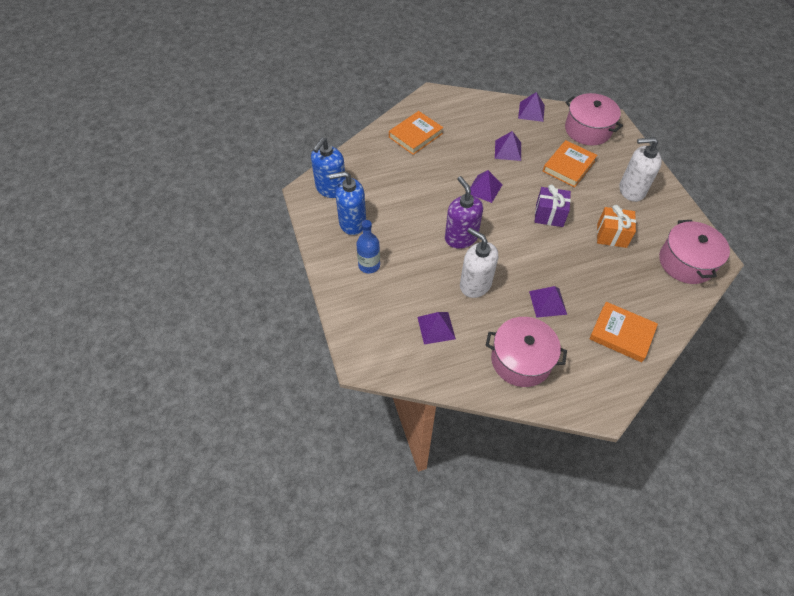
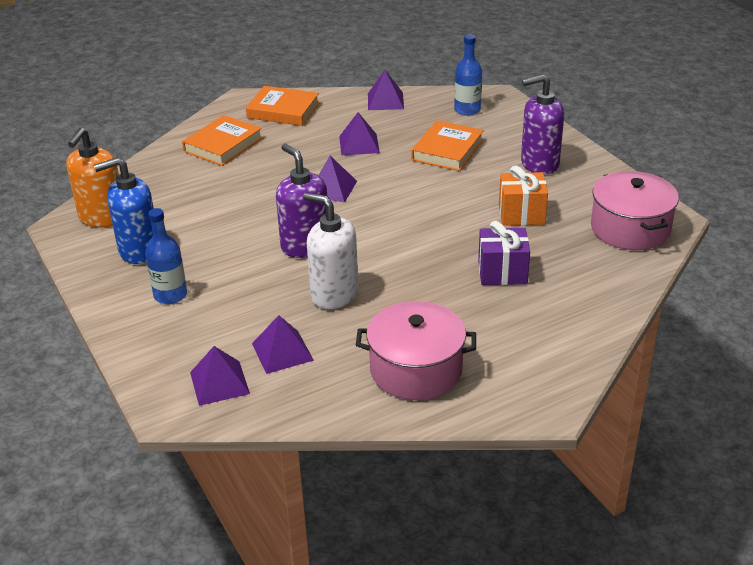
camera: 10 degrees left, 20 degrees down
(331, 189) = (102, 218): blue soap dispenser -> orange soap dispenser
(548, 302) = (444, 299): purple pyramid -> purple pyramid (219, 383)
(549, 215) = (429, 204): purple gift -> purple gift (502, 272)
(588, 129) = (467, 110): pink pot -> blue bottle
(621, 334) = (556, 318): orange book -> orange book (283, 110)
(631, 190) = (539, 164): white soap dispenser -> purple soap dispenser

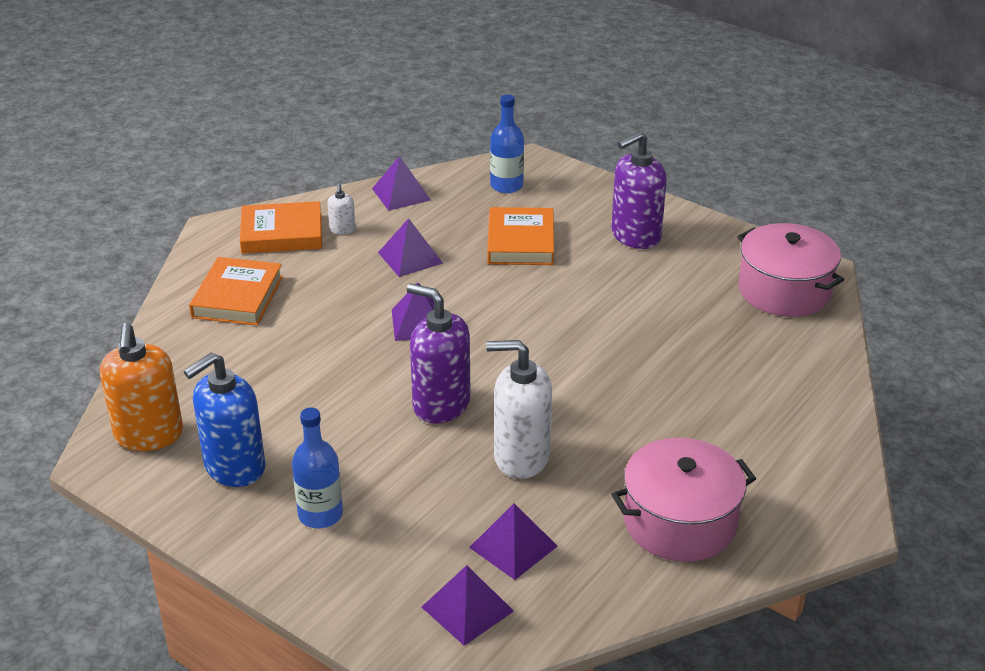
camera: 25 degrees left, 0 degrees up
(326, 116) = (342, 229): none -> white soap dispenser
(502, 272) = (689, 378): purple gift -> none
(521, 214) = (659, 302): orange gift -> none

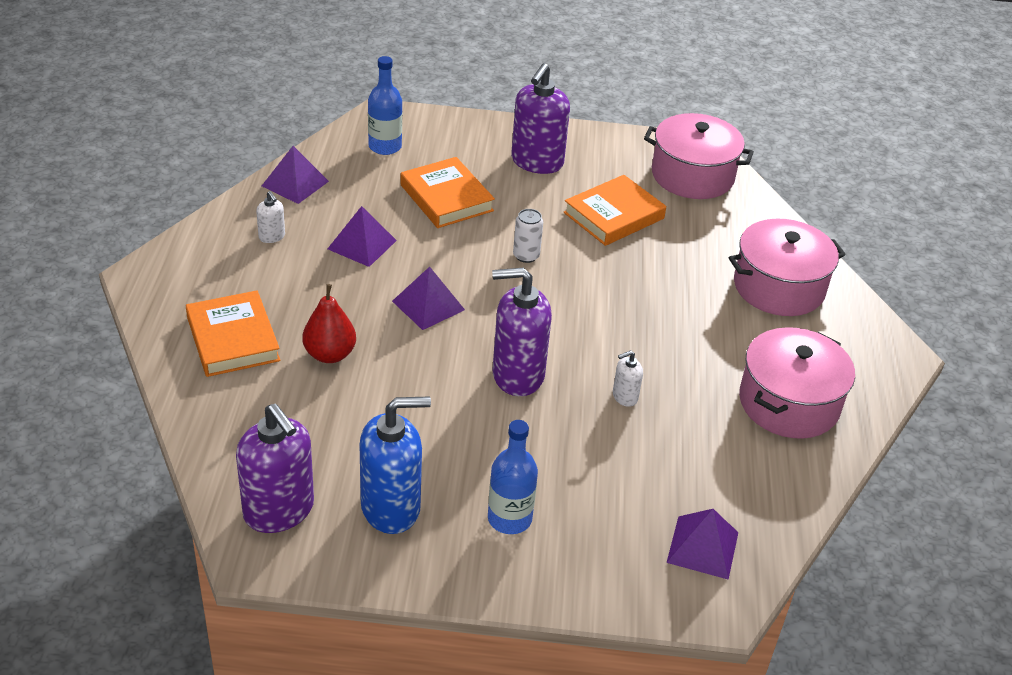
camera: 35 degrees left, 5 degrees up
(149, 435) = (279, 510): orange soap dispenser -> purple soap dispenser
(234, 467) = (391, 508): blue soap dispenser -> blue soap dispenser turned 120 degrees counterclockwise
(282, 233) = (215, 259): orange book -> orange book (614, 215)
(300, 334) = (330, 354): none -> red pear
(513, 546) = (688, 477): purple pyramid -> none
(521, 457) = (624, 397): white soap dispenser -> white soap dispenser, size x0.46
(546, 310) = (526, 256): none -> white can
(776, 417) = (779, 287): none -> pink pot

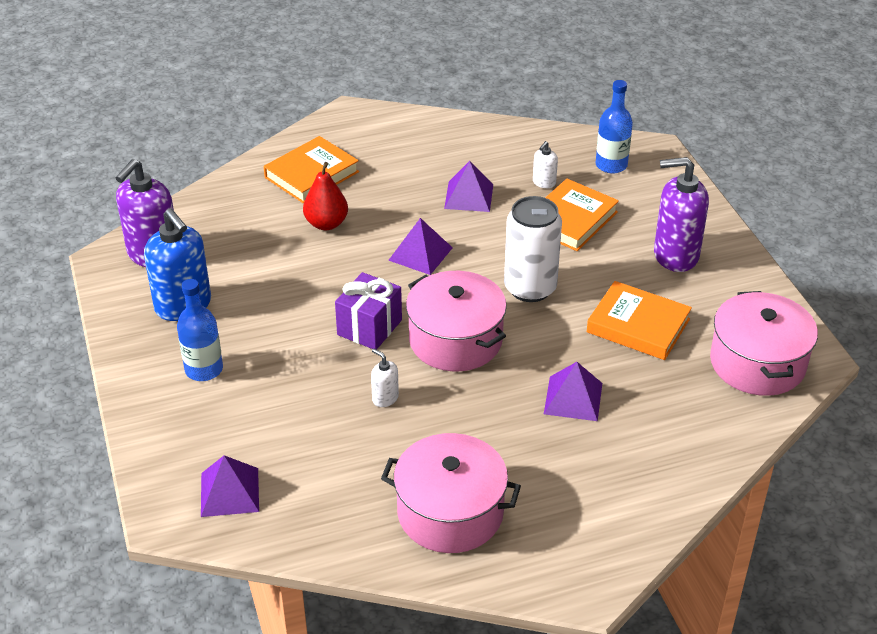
camera: 70 degrees right, 0 degrees up
(272, 236) = (441, 151): white soap dispenser -> white soap dispenser (544, 183)
(295, 183) = (517, 138): purple pyramid -> purple pyramid (573, 398)
(517, 375) = (369, 327): purple soap dispenser -> purple gift
(526, 256) = (530, 288): white can -> white can, size x1.99
(779, 287) = (624, 469): pink pot -> pink pot (455, 340)

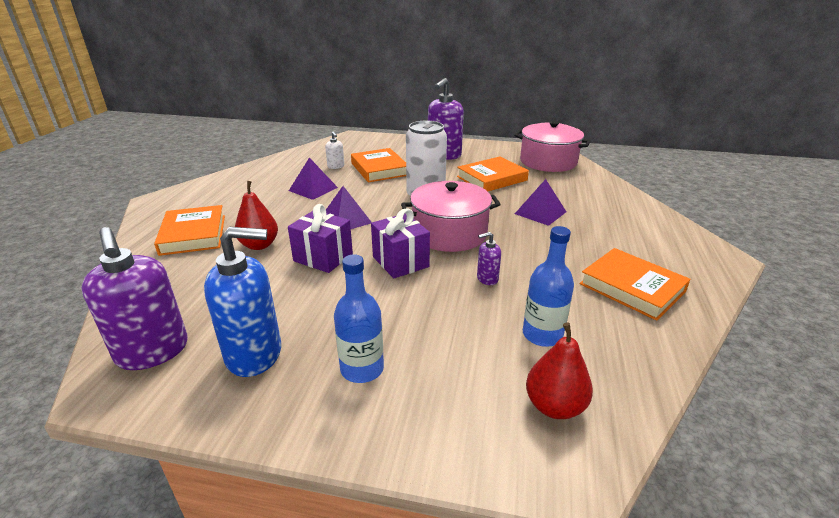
camera: 60 degrees left, 10 degrees down
(230, 492) = (554, 406): purple pyramid -> red pear
(337, 274) = (323, 257): none -> purple gift
(385, 398) = (487, 279): white soap dispenser -> purple soap dispenser
(450, 512) = (632, 287): pink pot -> orange book
(611, 165) = (349, 148): blue bottle -> blue bottle (542, 335)

